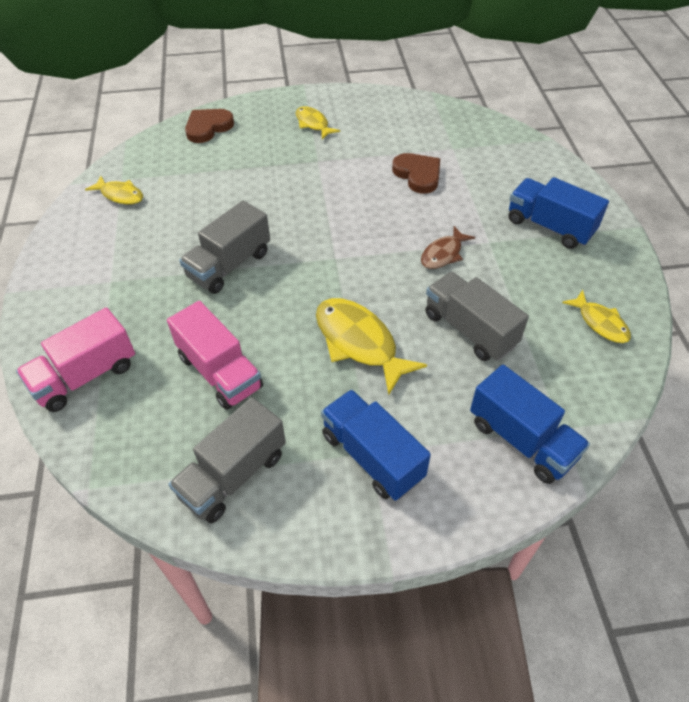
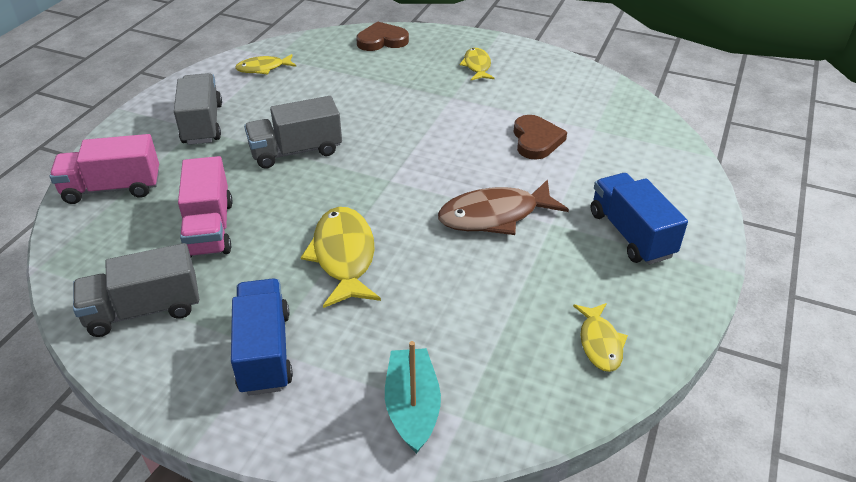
camera: 30 degrees right, 10 degrees down
(120, 195) = (263, 68): yellow fish -> yellow fish turned 105 degrees clockwise
(443, 254) = (494, 216): brown fish -> brown fish, size x1.71
(470, 330) = (456, 290): grey truck -> grey truck (202, 124)
(521, 439) = (412, 407): blue truck -> turquoise boat

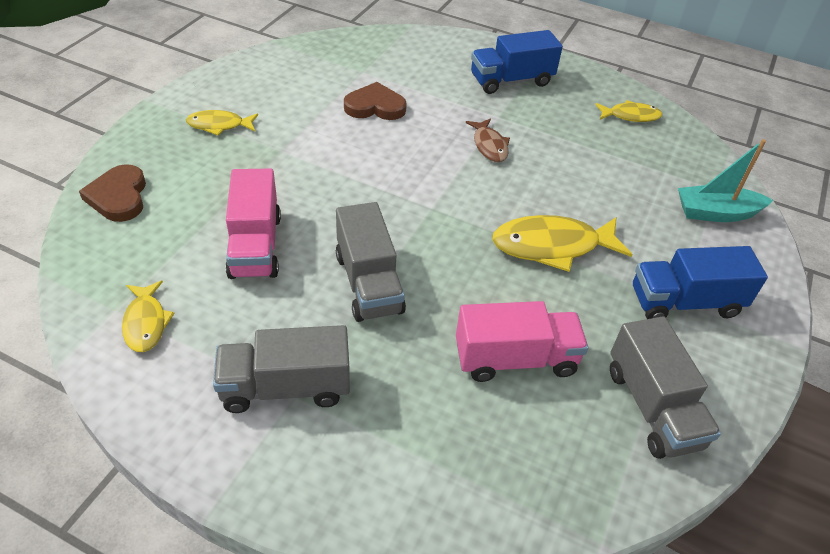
camera: 90 degrees left, 5 degrees up
(112, 188) = (432, 481): pink truck -> pink truck (255, 246)
(494, 216) = (489, 146): brown fish -> brown fish, size x0.59

